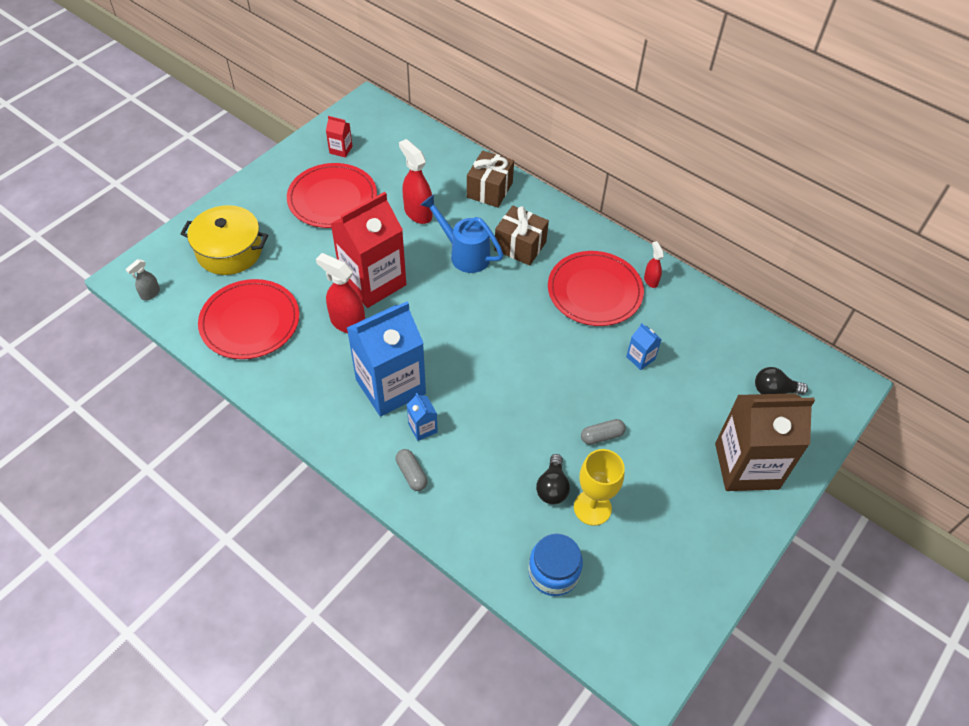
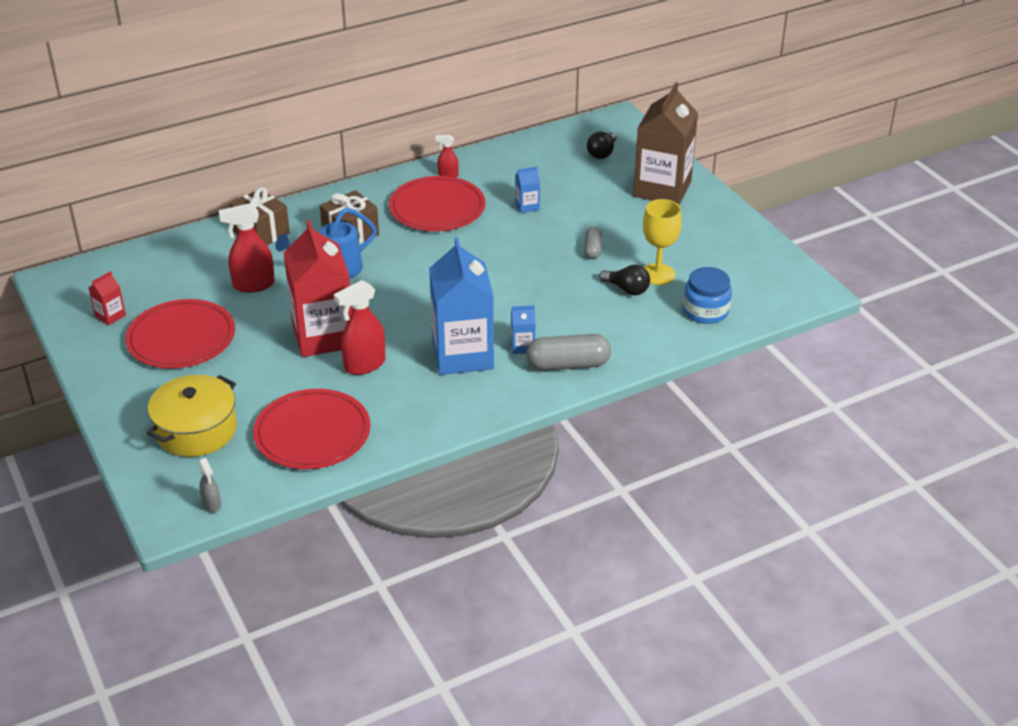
camera: 65 degrees left, 15 degrees down
(411, 474) = (568, 365): grey capsule -> grey capsule, size x1.78

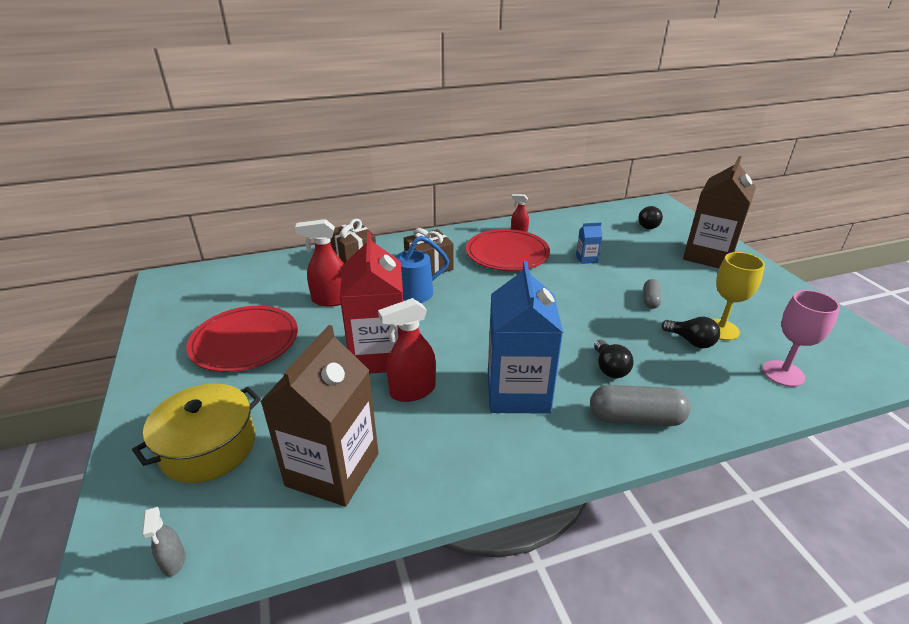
camera: 10 degrees right, 5 degrees down
(110, 316) = (194, 314): red carton -> none
(312, 433) = (332, 469): red plate -> brown carton
(522, 346) = (583, 390): blue carton -> none
(547, 324) = (609, 368): none -> black light bulb
(706, 311) = (783, 373): blue jar -> pink goblet

